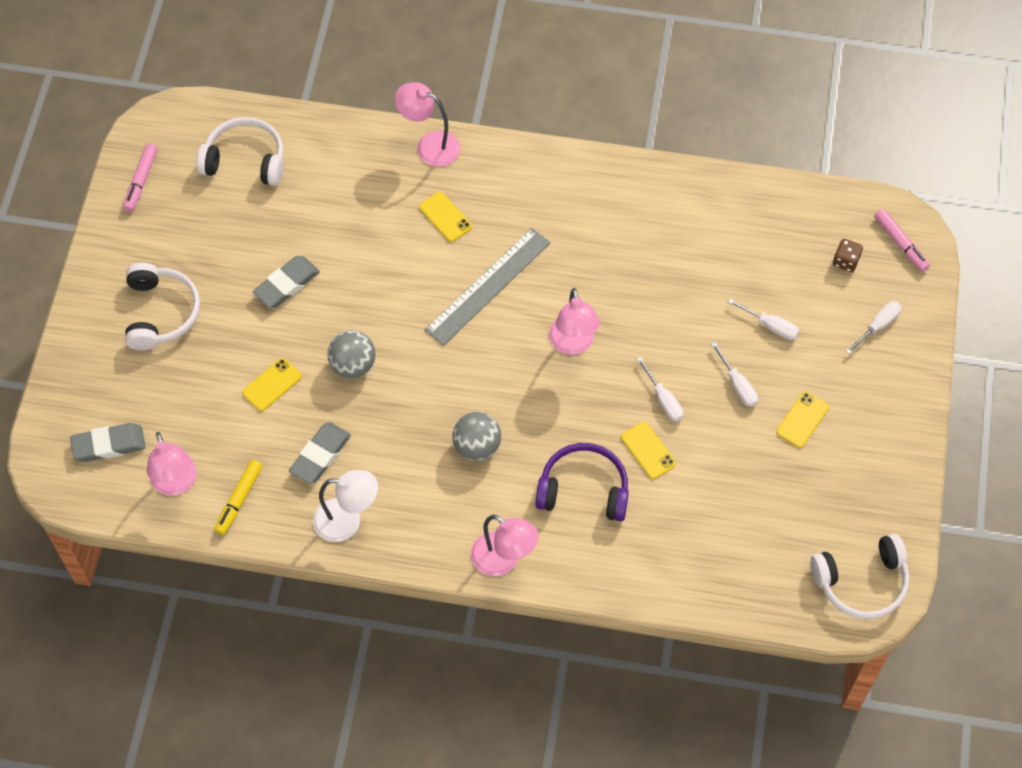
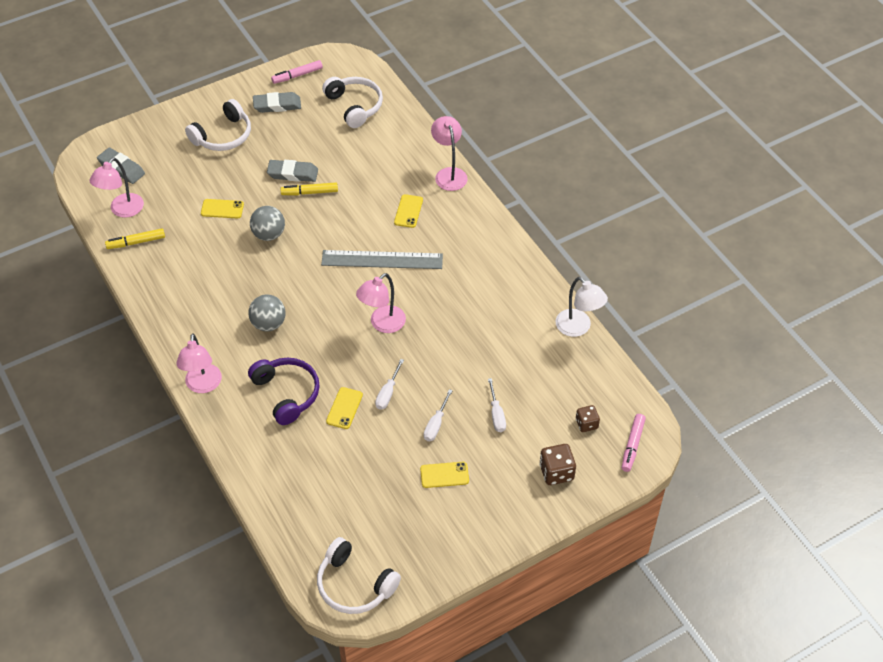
camera: 50 degrees right, 10 degrees down
(320, 455) = (196, 258): grey eraser -> grey eraser (277, 105)
(330, 287) = (309, 192): none -> yellow marker
(347, 521) = (165, 297): white lamp -> white lamp (578, 328)
(878, 326) = (556, 472): white screwdriver -> brown dice

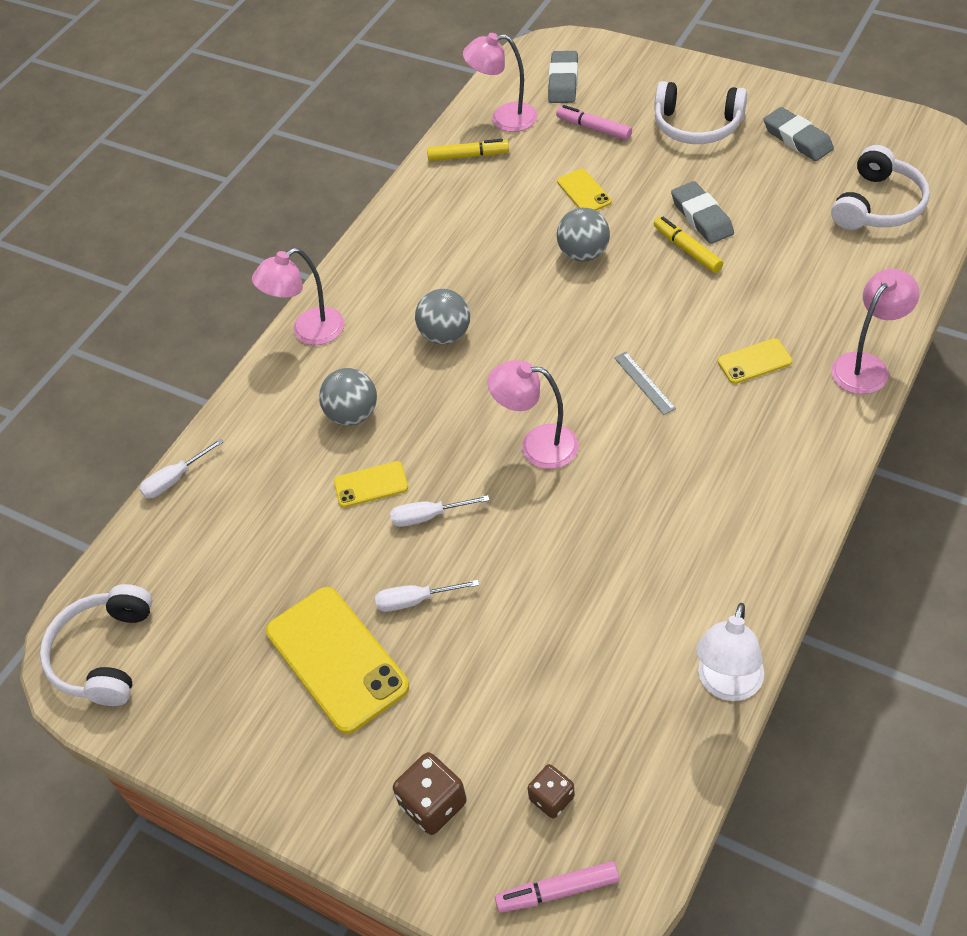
camera: 65 degrees right, 0 degrees up
(136, 242) = (468, 156): yellow marker -> yellow marker turned 135 degrees clockwise
(287, 393) = (352, 414): purple headphones -> grey ball
(297, 75) = (867, 126): pink marker -> pink marker (594, 128)
(382, 260) = (644, 383): grey ruler -> grey ruler, size x0.46
(444, 475) = (337, 659): yellow phone -> yellow phone, size x1.98
(496, 414) = (483, 665): white screwdriver -> white screwdriver (175, 479)

